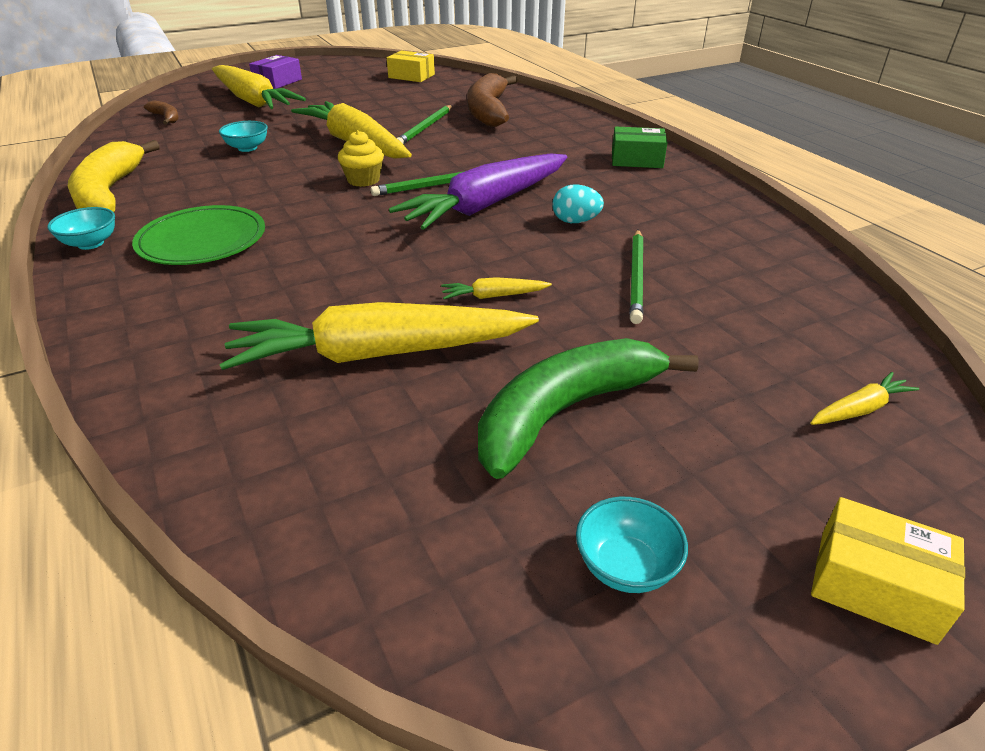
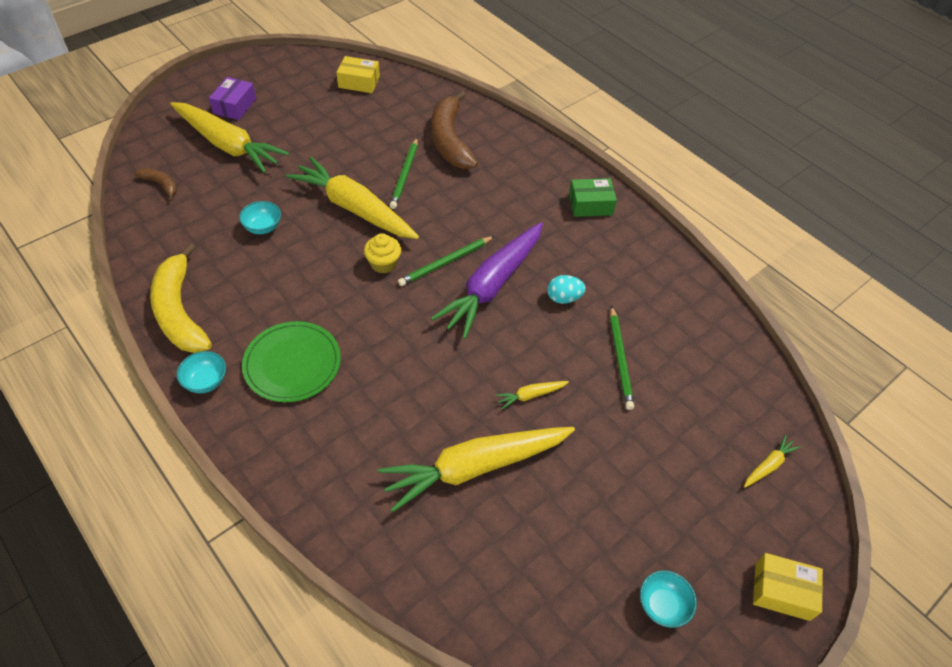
camera: 15 degrees left, 15 degrees up
(564, 412) = (605, 499): green banana -> none

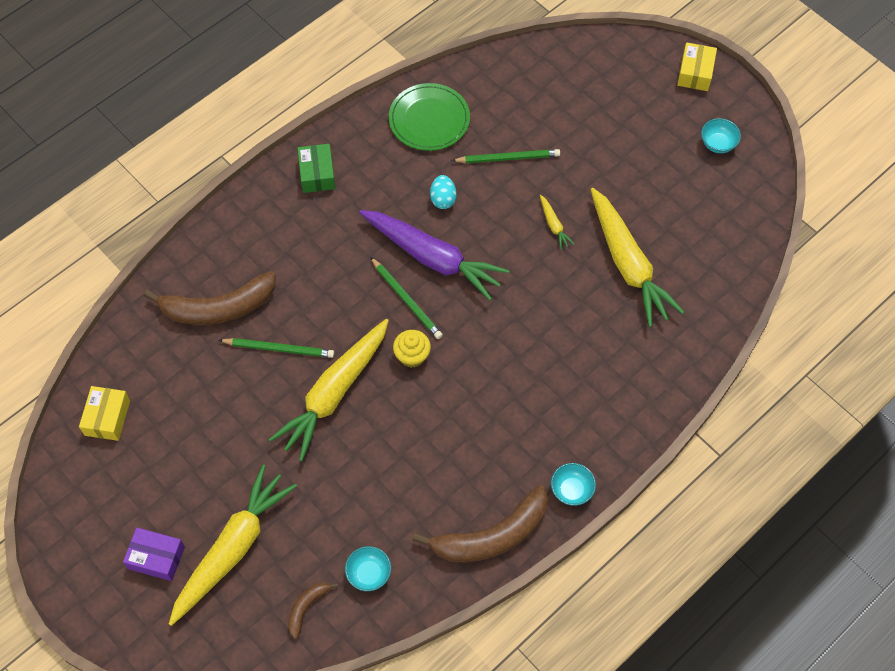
camera: 90 degrees left, 10 degrees up
(180, 311) = (492, 536): yellow banana -> brown banana
(263, 227) = (368, 480): turquoise bowl -> turquoise bowl (369, 574)
(292, 363) = (543, 419): green plate -> green plate (429, 119)
(768, 465) = (597, 66): yellow carrot -> none

